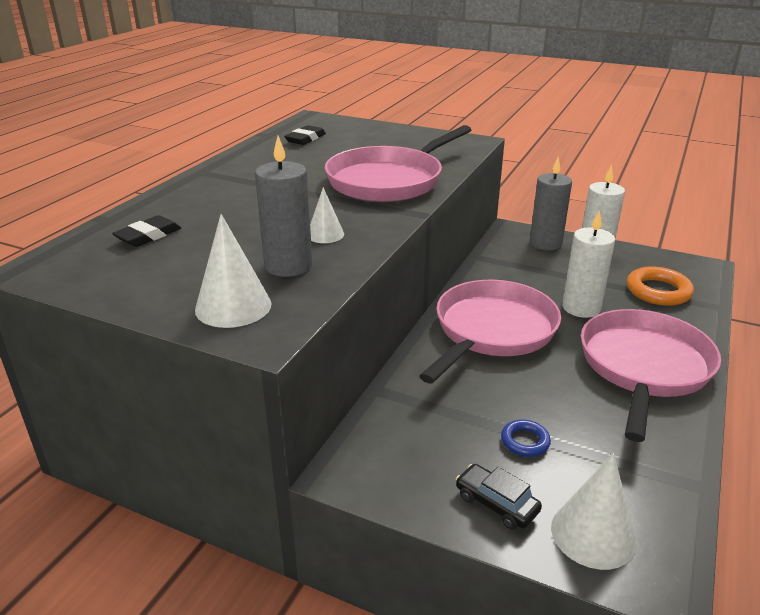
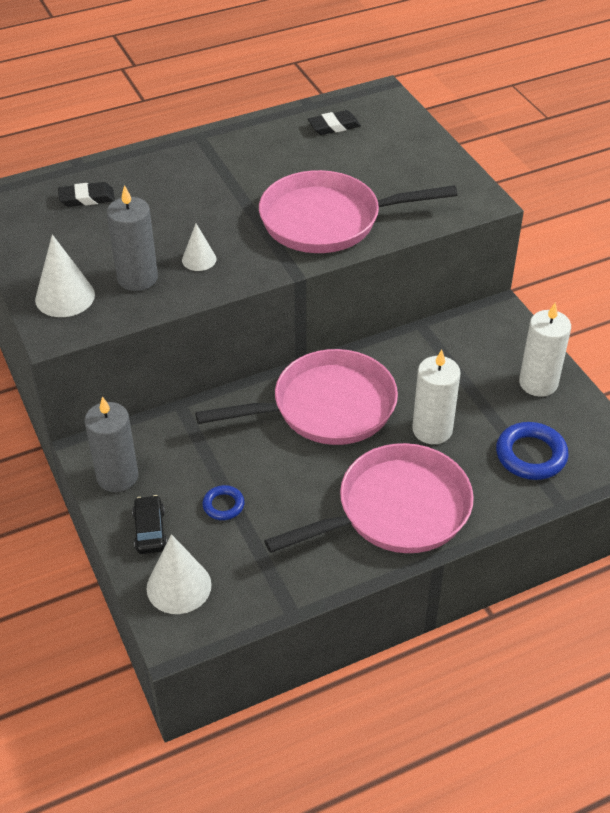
camera: 40 degrees right, 15 degrees up
(545, 243) = (509, 345): grey candle -> grey candle (117, 476)
(658, 291) = (531, 455): orange ring -> blue ring

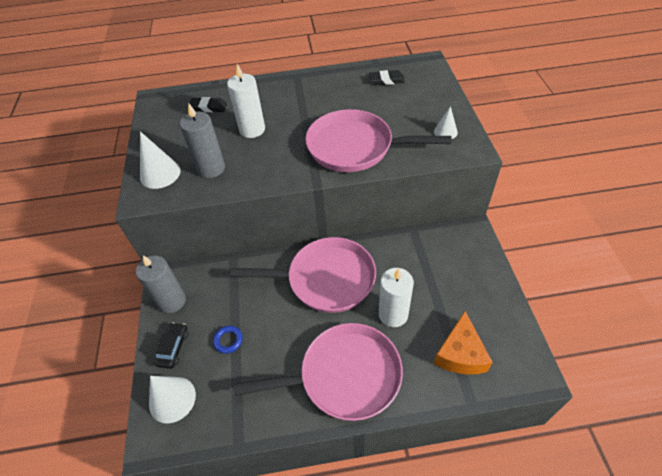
camera: 20 degrees right, 5 degrees up
(199, 259) = (256, 162): white cone -> white cone (445, 132)
(531, 455) = (460, 354): blue ring -> orange cheese
(538, 383) = (484, 293): white candle -> white candle (252, 130)

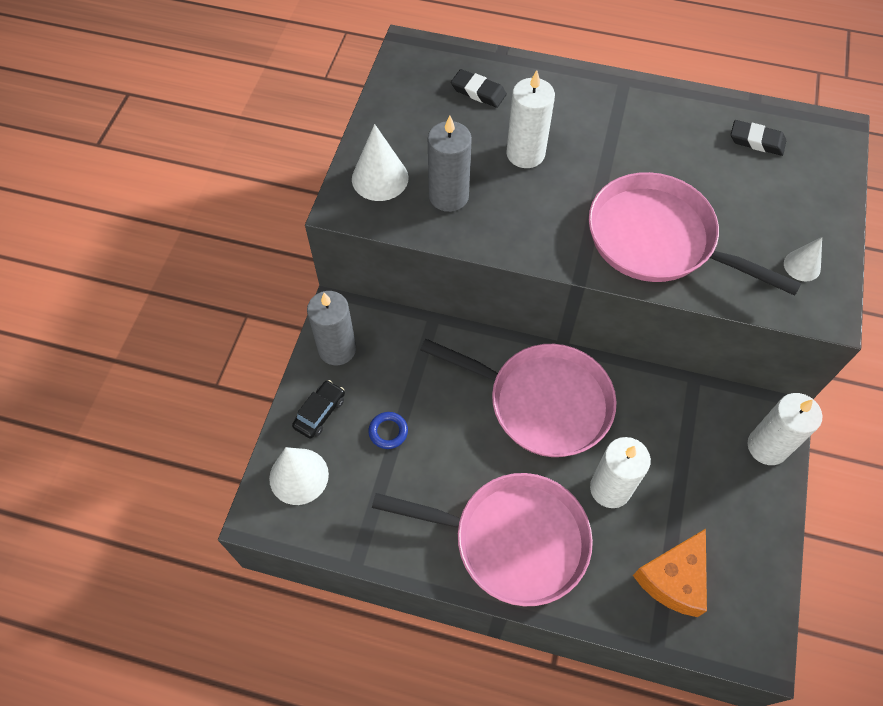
camera: 20 degrees right, 10 degrees up
(474, 250) = (767, 446): none -> white candle

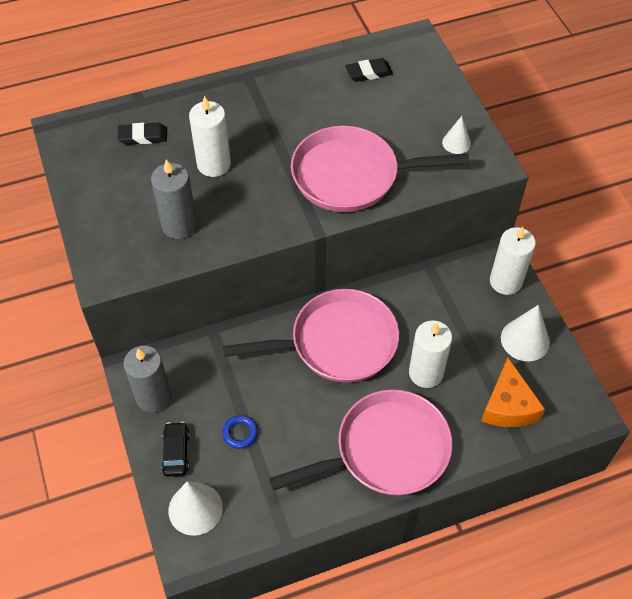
camera: 35 degrees left, 5 degrees down
(380, 178) = (115, 240): white cone -> white cone (525, 340)

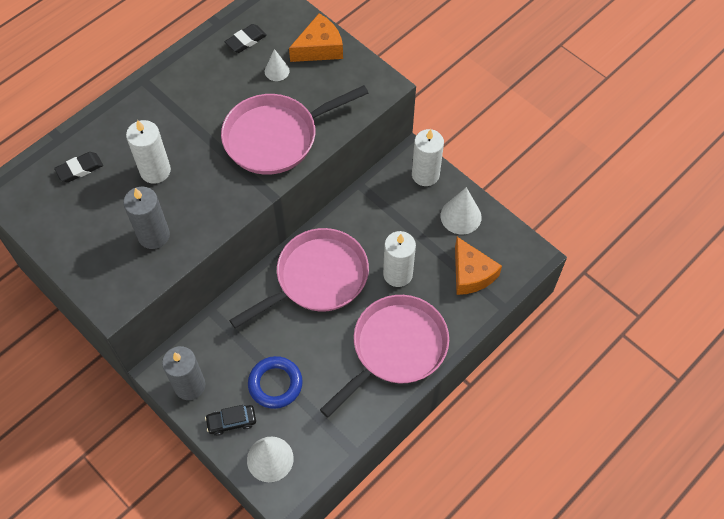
camera: 25 degrees left, 5 degrees up
(176, 452) = (231, 422): black car -> black car turned 75 degrees counterclockwise
(240, 433) = (275, 384): blue ring -> blue ring, size x1.77
(441, 105) = (319, 48): none -> orange cheese
(456, 143) = (347, 77): white cone -> white cone (277, 71)

